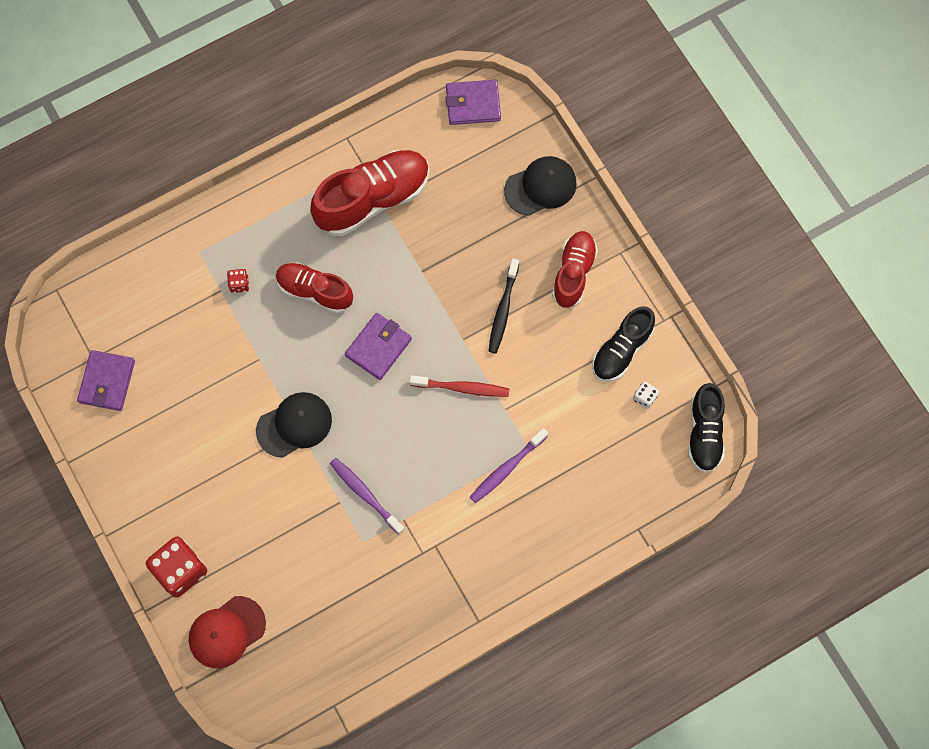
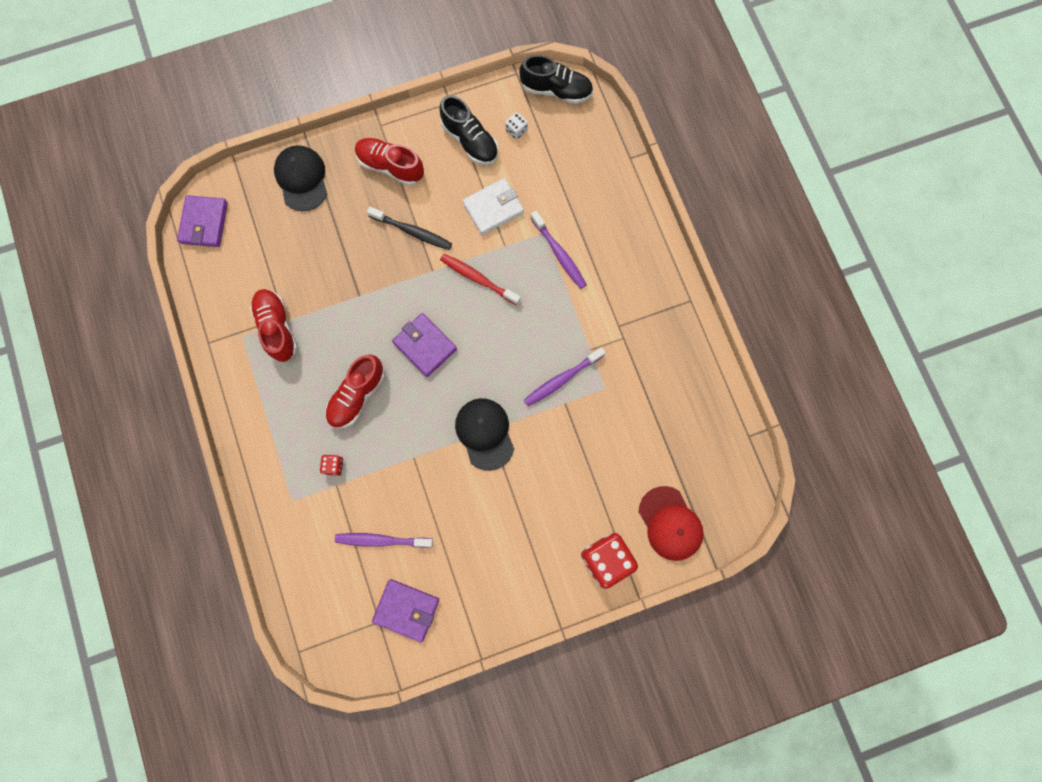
camera: 80 degrees left, 5 degrees up
(171, 345) = (382, 540): none -> purple toothbrush
(373, 199) = (277, 328): red shoe -> red shoe, size x0.64
(462, 388) = (478, 279): red toothbrush -> red toothbrush turned 75 degrees counterclockwise
(546, 389) = (493, 208): none -> white wallet

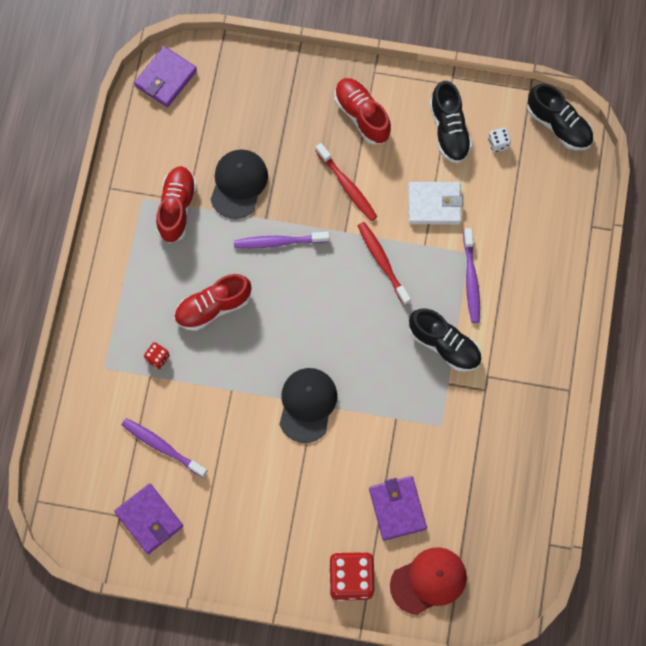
camera: 30 degrees right, 5 degrees down
(301, 179) = (274, 84): black cap -> black cap (238, 184)
(412, 231) = (347, 186): black toothbrush -> red toothbrush
(425, 346) = (299, 296): purple wallet -> purple wallet (397, 508)
(562, 379) = (406, 395): purple toothbrush -> purple toothbrush (279, 242)
(569, 319) = (444, 345): none -> black shoe
(670, 523) = (428, 581): red cap -> red cap turned 120 degrees counterclockwise

